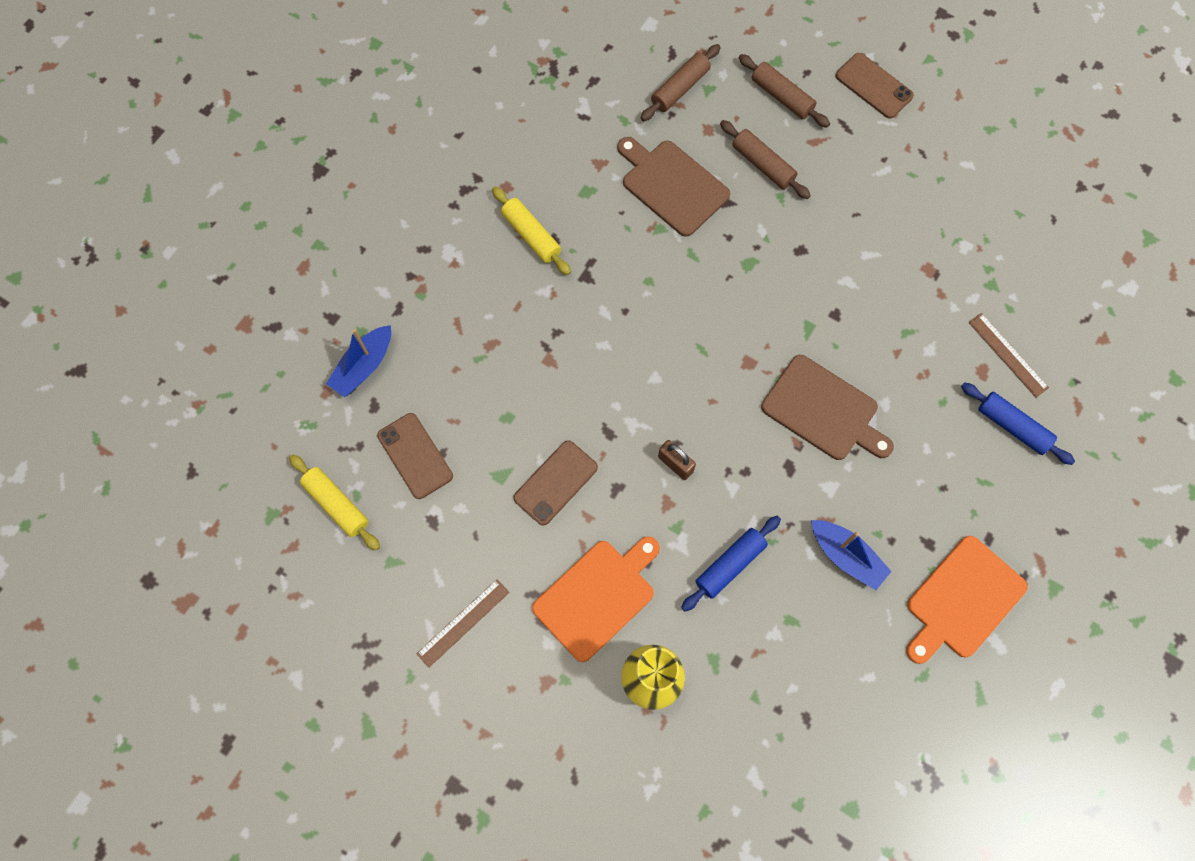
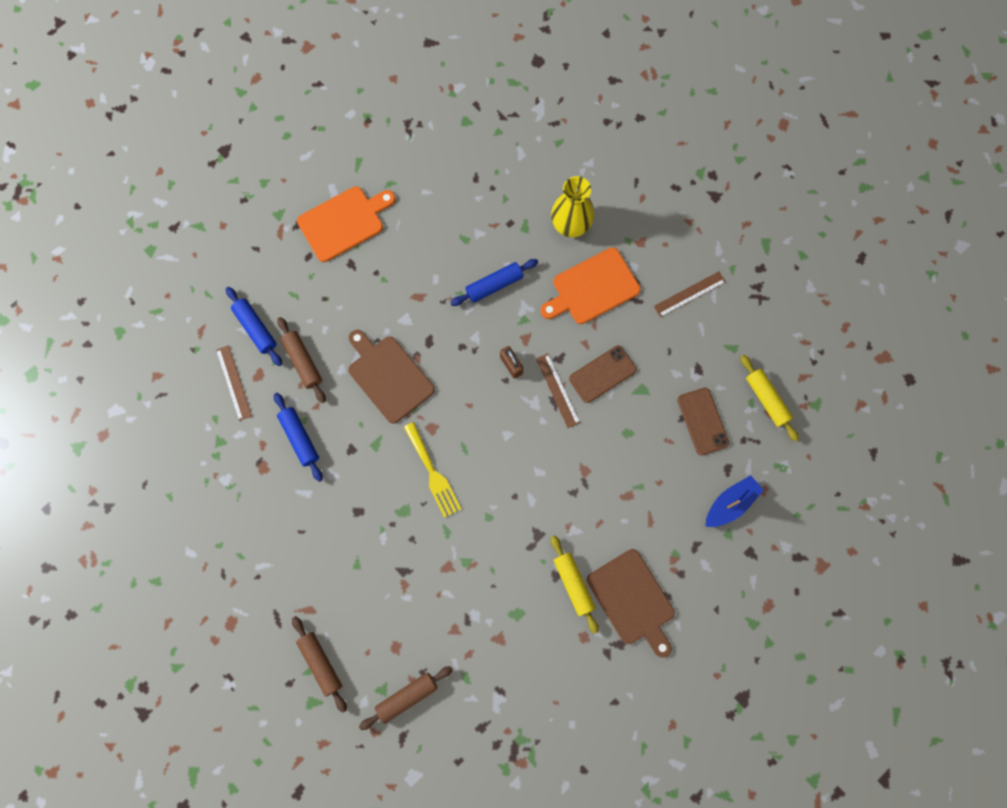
camera: 165 degrees left, 5 degrees up
(607, 447) = (557, 390): none -> brown ruler
(672, 185) = (443, 600): brown cutting board -> brown cutting board (632, 600)
(729, 312) = (433, 473): none -> yellow fork
(762, 165) = (361, 599): brown rolling pin -> brown rolling pin (303, 362)
(846, 556) = (411, 270): blue boat -> none
(874, 86) = (236, 652): brown phone -> none
(901, 311) = (299, 438): none -> blue rolling pin

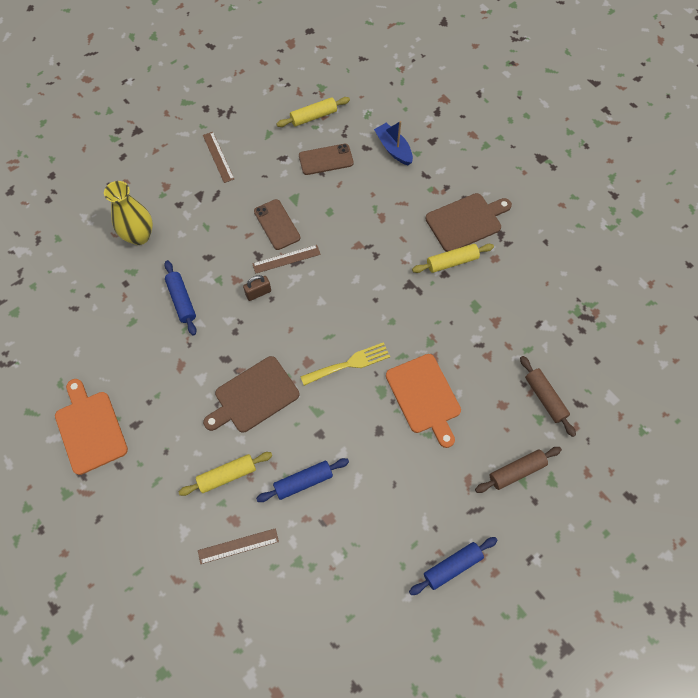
camera: 85 degrees left, 10 degrees down
(255, 328) = (184, 521): blue rolling pin -> blue rolling pin (452, 566)
(303, 362) = (227, 475): brown rolling pin -> yellow rolling pin
(592, 288) = (199, 225): orange cutting board -> orange cutting board (424, 397)

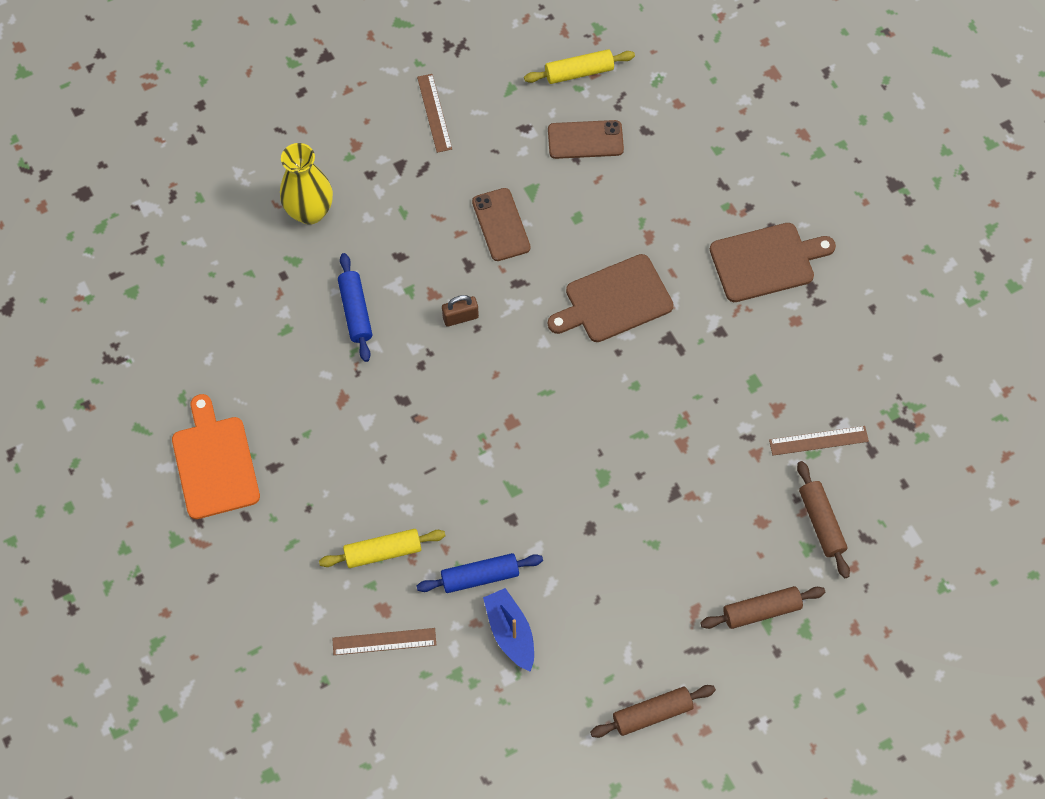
camera: 10 degrees right, 0 degrees up
(253, 396) = (432, 455): brown cutting board -> brown cutting board (614, 300)
(286, 259) = (506, 276): brown ruler -> brown ruler (818, 440)
(349, 364) = (567, 433): yellow fork -> none
(393, 149) = (685, 138): blue boat -> blue boat (510, 632)
(424, 397) = (659, 494): orange cutting board -> none
(452, 262) = (734, 316): yellow rolling pin -> none
(452, 566) = (652, 713): blue rolling pin -> brown rolling pin

